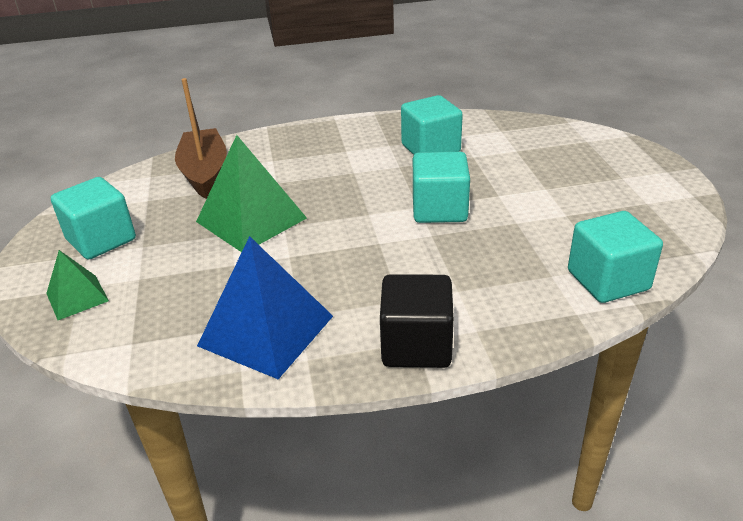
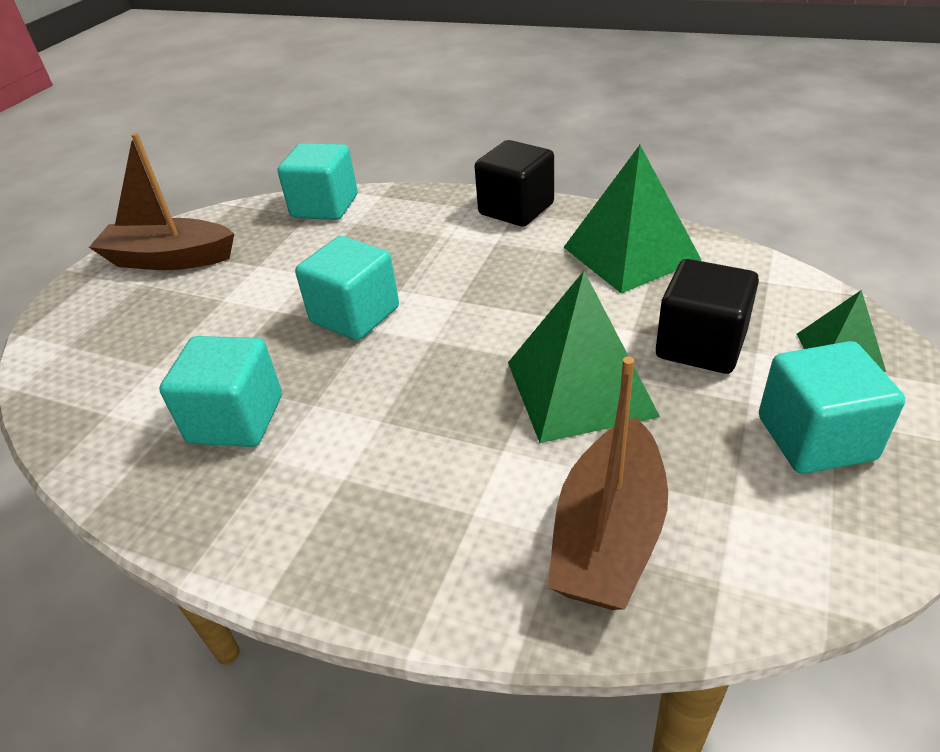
camera: 145 degrees left, 5 degrees up
(180, 269) = (700, 345): none -> black cube
(266, 331) = (630, 253): blue pyramid -> green pyramid
(640, 196) = (169, 259): none -> brown boat

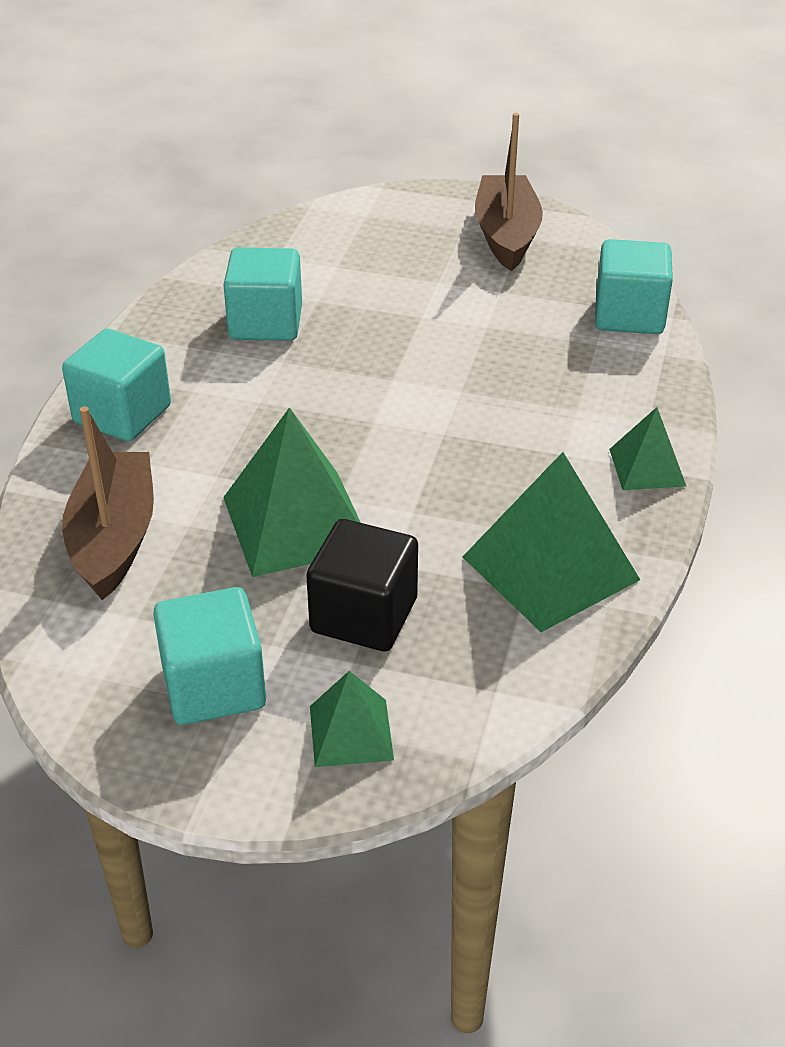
camera: 80 degrees right, 0 degrees up
(355, 315) = (414, 366): turquoise cube -> turquoise cube (122, 414)
(516, 209) = (647, 467): black cube -> green pyramid
(608, 534) = (114, 538): brown boat -> brown boat turned 75 degrees clockwise

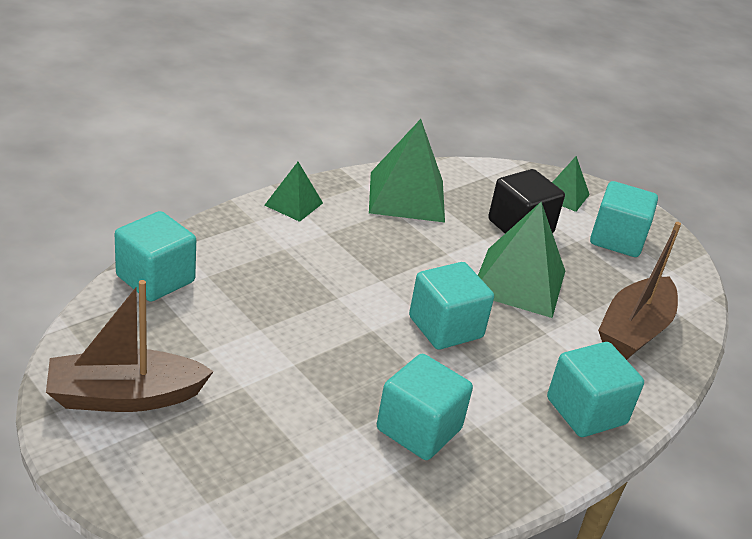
camera: 150 degrees left, 5 degrees down
(327, 420) = (445, 327): none -> turquoise cube
(506, 235) = (125, 396): brown boat -> brown boat turned 45 degrees clockwise

